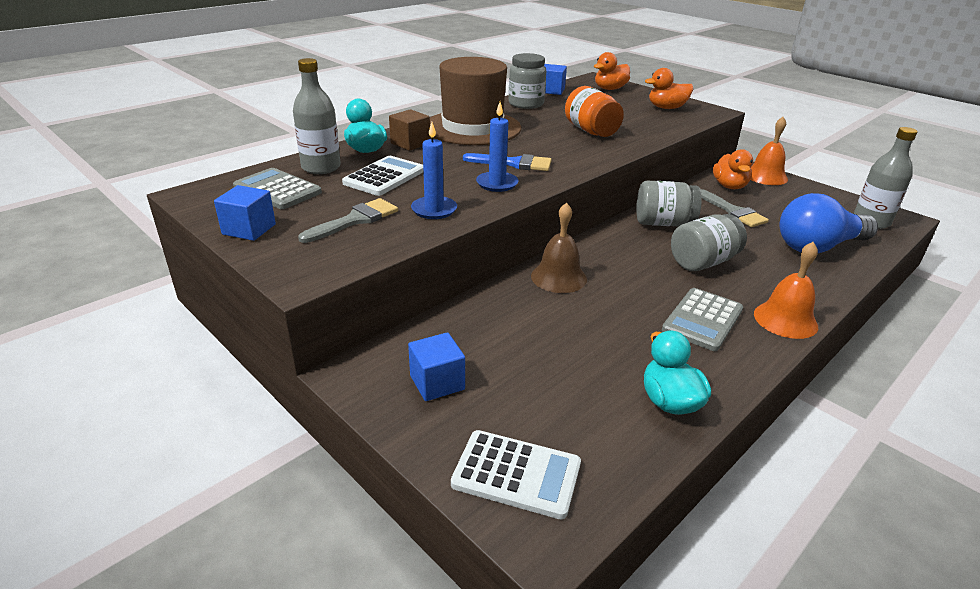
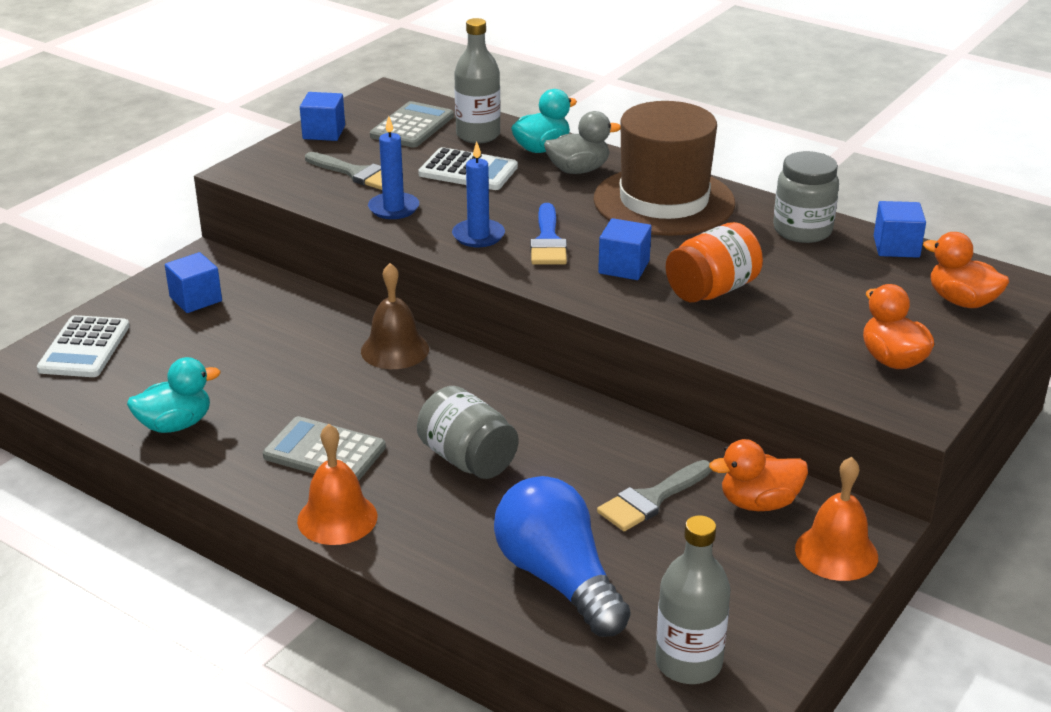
camera: 80 degrees right, 0 degrees up
(410, 143) = (578, 170): brown cube -> grey duck
(557, 147) = (624, 267): none -> blue cube
(663, 223) = (575, 428): grey jar -> none

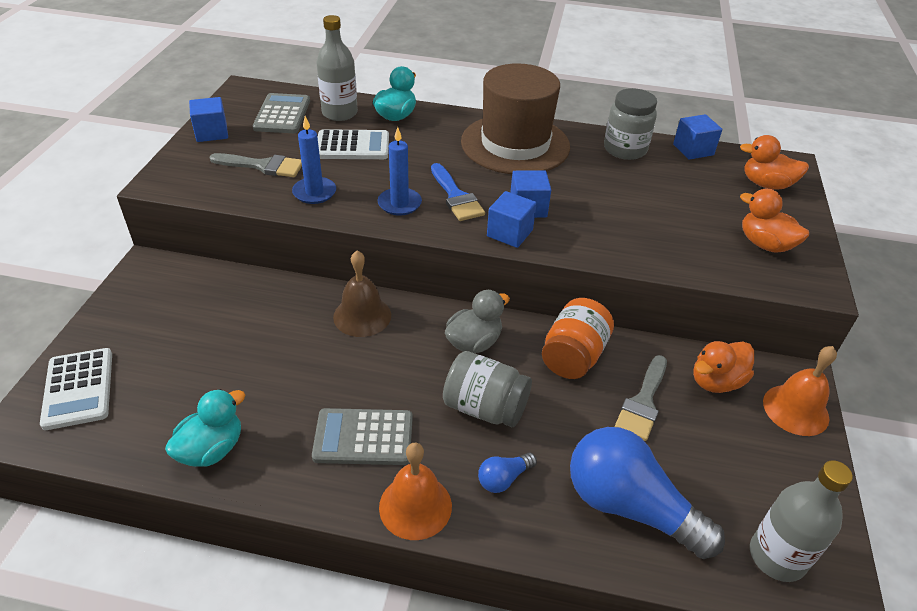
camera: 25 degrees left, 10 degrees up
(196, 299) = (161, 309): blue cube -> blue cube (509, 233)
(442, 521) = (503, 479): none -> blue light bulb
(578, 170) = (435, 129): grey duck -> grey duck (474, 342)
(712, 290) = (604, 214): orange jar -> orange jar (573, 356)

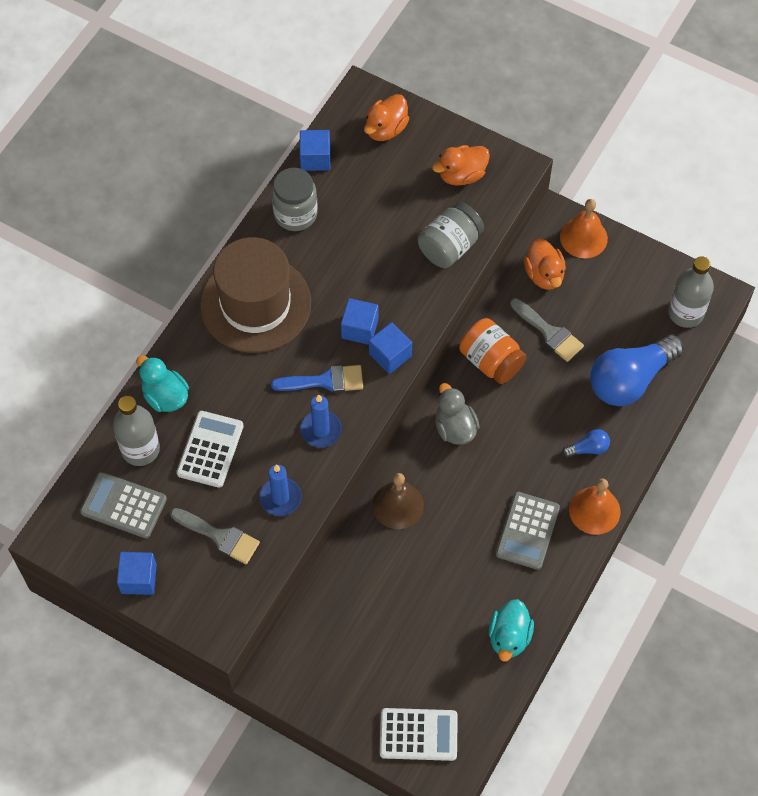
camera: 70 degrees left, 20 degrees up
(212, 449) = (509, 637): turquoise duck -> turquoise duck turned 135 degrees counterclockwise
(263, 166) = (220, 536): grey brush -> grey brush turned 90 degrees clockwise
(485, 407) = (523, 441): grey jar -> grey jar (449, 246)
(503, 479) = (588, 448): blue light bulb -> blue light bulb turned 90 degrees counterclockwise

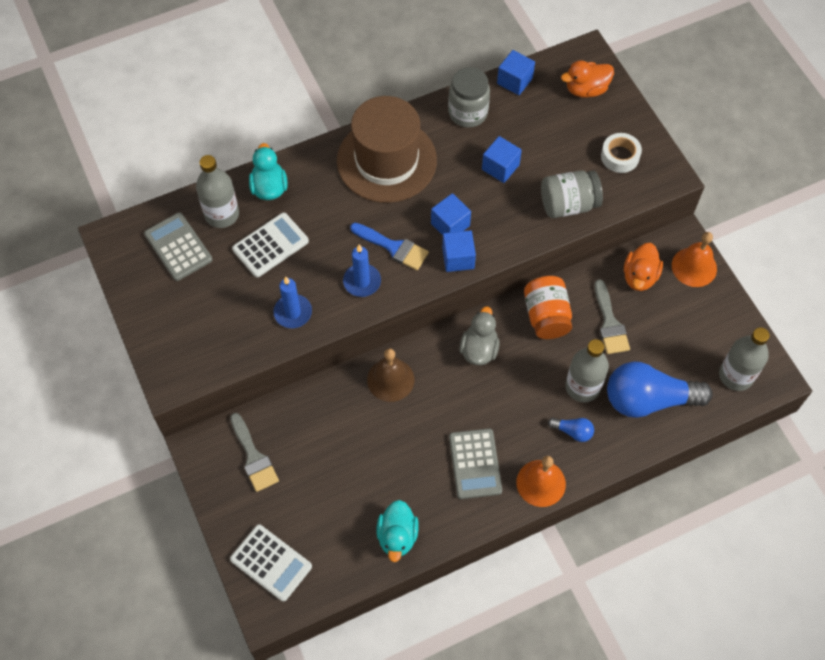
camera: 35 degrees right, 0 degrees up
(138, 579) = (146, 306): blue cube -> blue cube (500, 167)
(220, 536) = (227, 313): grey brush -> grey brush (253, 457)
(461, 175) = (620, 156): orange duck -> white tape
(509, 637) = (397, 536): turquoise duck -> turquoise duck turned 45 degrees counterclockwise
(527, 531) = (475, 464): grey calculator -> grey calculator turned 60 degrees counterclockwise
(568, 404) = (582, 387): none -> grey bottle

